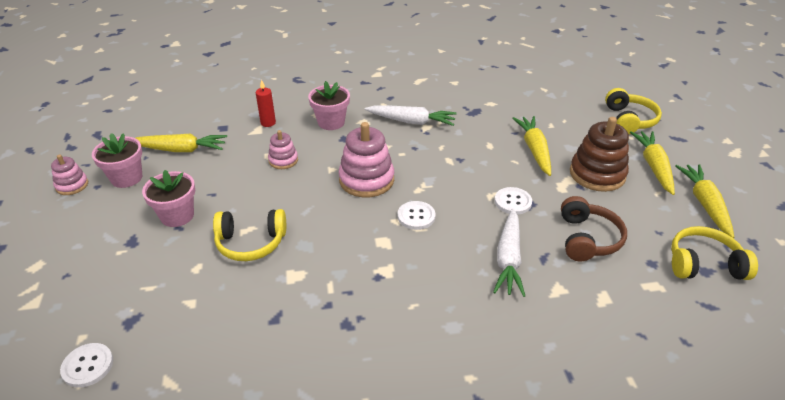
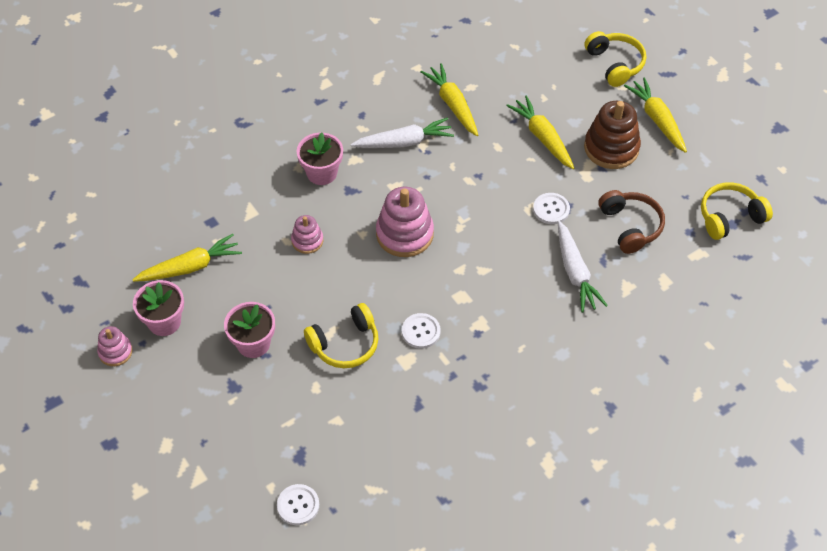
camera: 25 degrees left, 15 degrees up
(268, 123) = (255, 198): red candle -> none
(416, 216) = (474, 258): white button -> white button (421, 331)
(704, 204) = (713, 150): yellow carrot -> yellow carrot (452, 104)

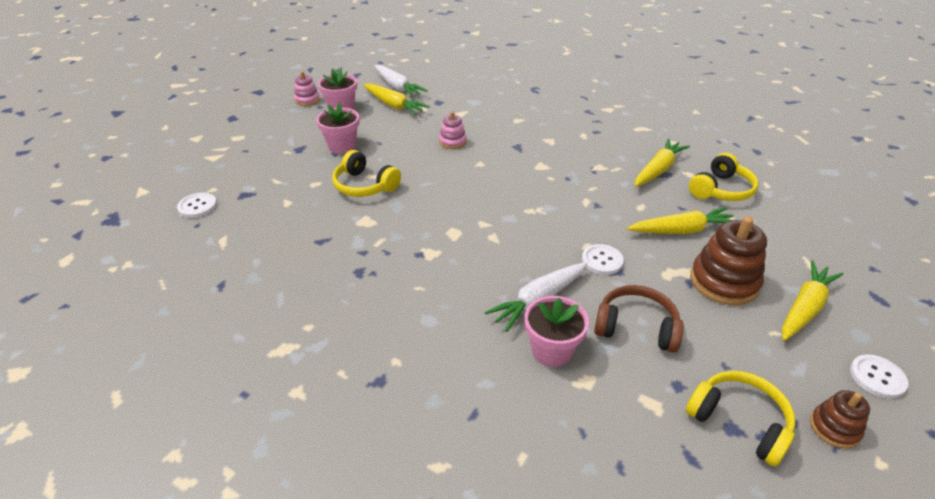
camera: 65 degrees right, 15 degrees down
(322, 173) = (522, 130): pink flower pot -> pink flower pot (552, 350)
(404, 142) = (591, 157): white carrot -> white carrot (397, 87)
(404, 234) = (497, 184): pink stacking toy -> none
(421, 331) = (400, 220): white button -> white button (877, 377)
(542, 137) = (682, 230): yellow carrot -> yellow carrot turned 45 degrees clockwise
(615, 64) = (835, 253): yellow headphones -> yellow headphones (721, 190)
(630, 226) = (636, 327): brown headphones -> brown headphones turned 120 degrees counterclockwise
(753, 173) = (834, 428): none -> brown stacking toy

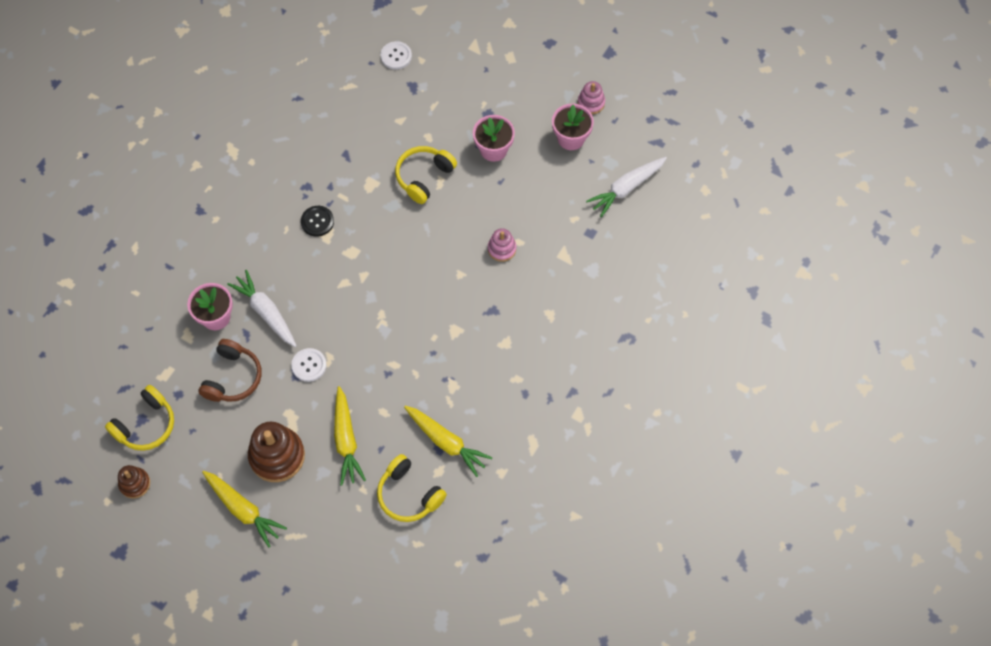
camera: 90 degrees right, 25 degrees up
(394, 105) = (581, 188): yellow carrot -> none
(411, 261) = (317, 221): none -> black button
(877, 377) = (171, 532): white button -> none

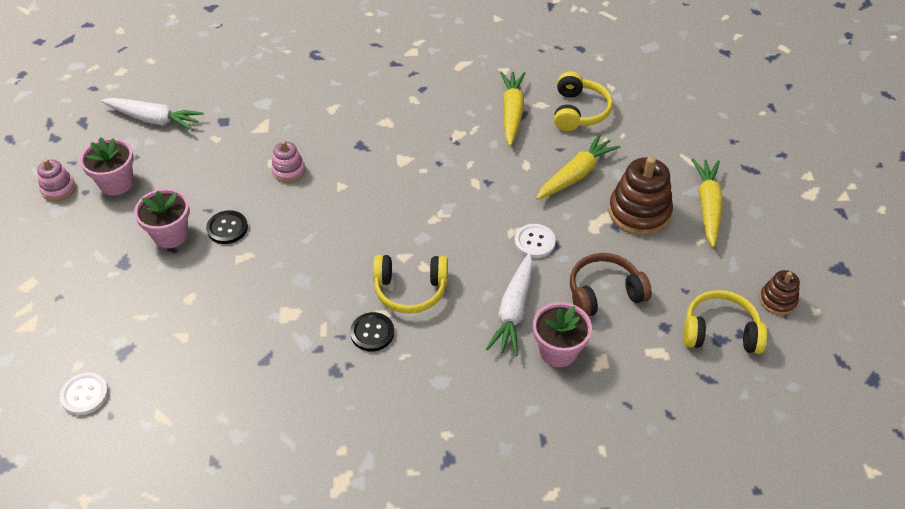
camera: 125 degrees left, 15 degrees down
(424, 177) = (246, 273): yellow headphones -> yellow headphones (410, 290)
(473, 184) = (227, 228): none -> black button

